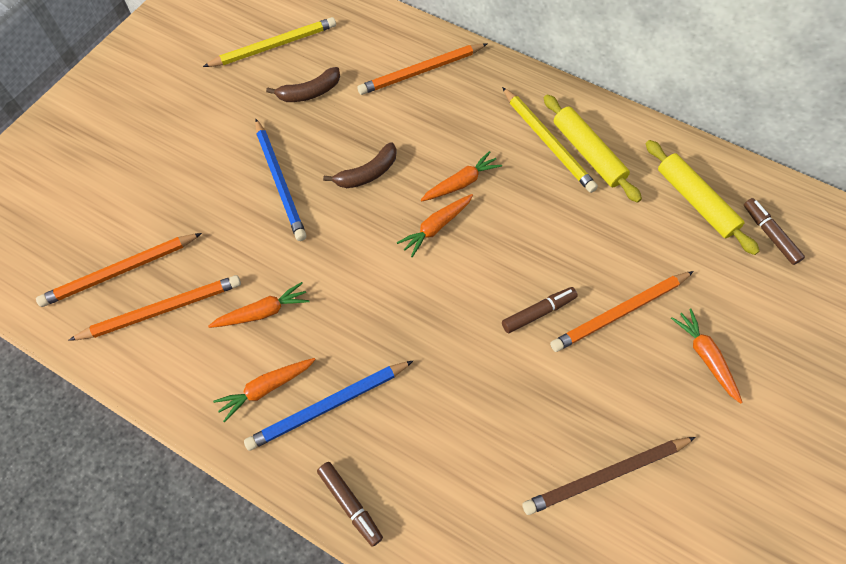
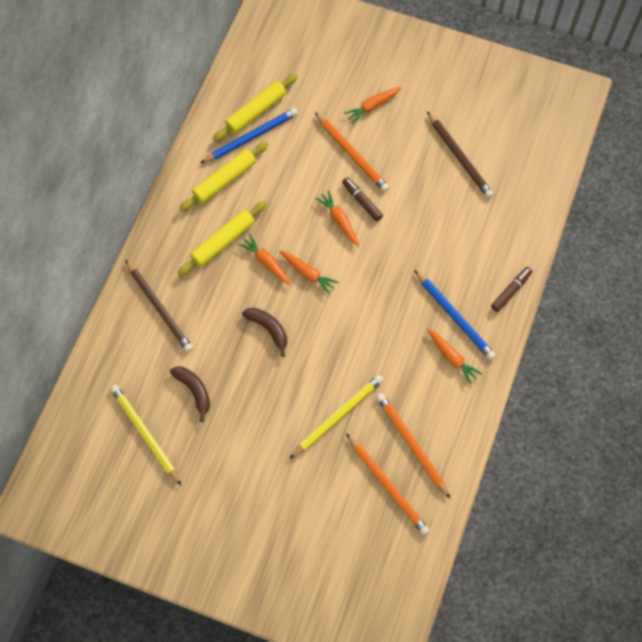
camera: 100 degrees left, 5 degrees up
(263, 312) = (398, 374): orange carrot -> orange carrot (339, 220)
(280, 181) = (287, 391): blue pencil -> blue pencil (251, 137)
(421, 71) = (159, 308): orange pencil -> brown pencil
(498, 141) = (223, 242): none -> yellow rolling pin
(548, 142) = (218, 207): yellow pencil -> yellow pencil (337, 416)
(769, 234) = (275, 69): brown marker -> none

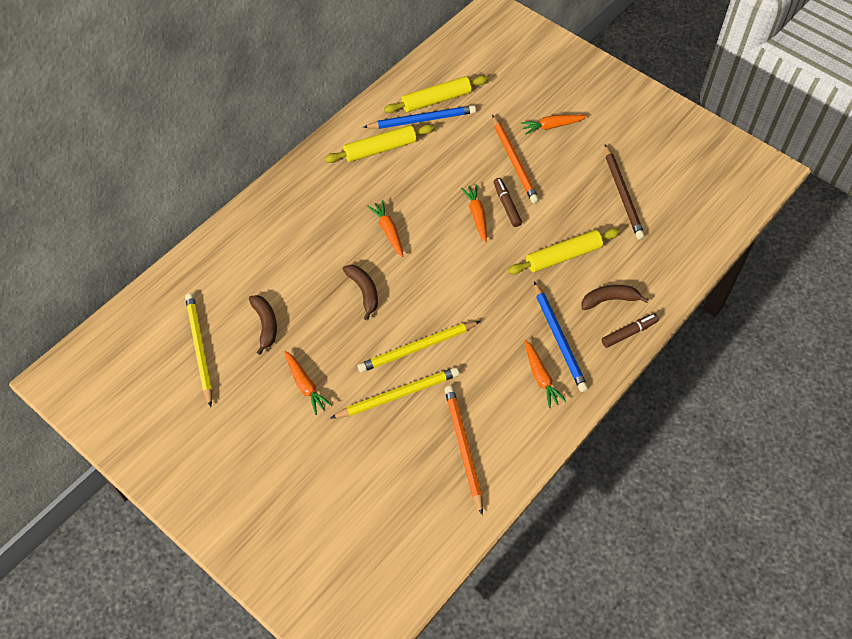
camera: 20 degrees right, 10 degrees down
(159, 308) = (267, 240): brown pencil -> none
(223, 242) = (354, 201): yellow rolling pin -> yellow rolling pin (563, 256)
(308, 273) = (425, 253): orange carrot -> orange carrot (305, 385)
(337, 367) = (417, 348): none -> yellow pencil
(388, 485) = (421, 480): orange pencil -> none
(484, 265) = (609, 300): none -> brown banana

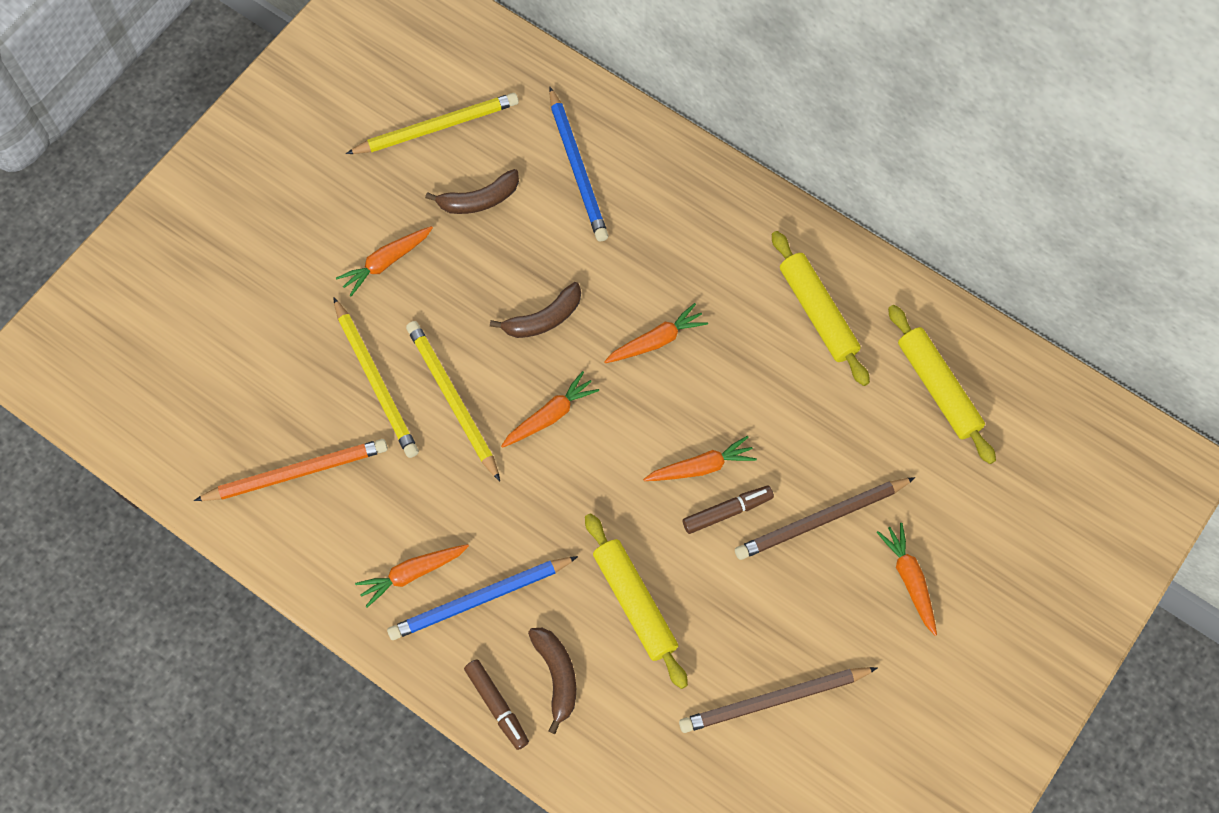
camera: 85 degrees right, 10 degrees up
(422, 120) = (890, 369): blue pencil -> blue pencil (578, 168)
(434, 292) = (550, 415): none -> orange carrot
(514, 161) = (821, 520): orange pencil -> brown pencil

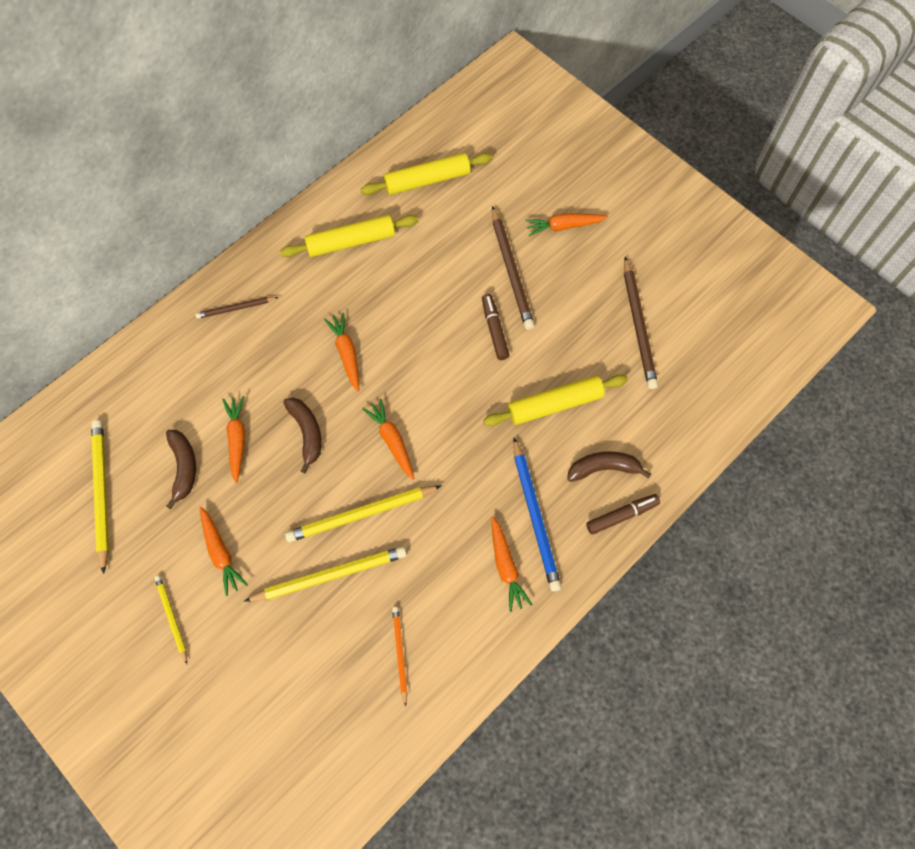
camera: 80 degrees left, 0 degrees up
(296, 472) = (399, 653): orange pencil -> orange pencil, size x0.57
(308, 232) = (171, 618): none -> yellow pencil
(578, 168) = (178, 386): blue pencil -> none
(691, 203) = (236, 308): none -> brown pencil
(701, 467) = (456, 341): orange carrot -> orange carrot (237, 439)

